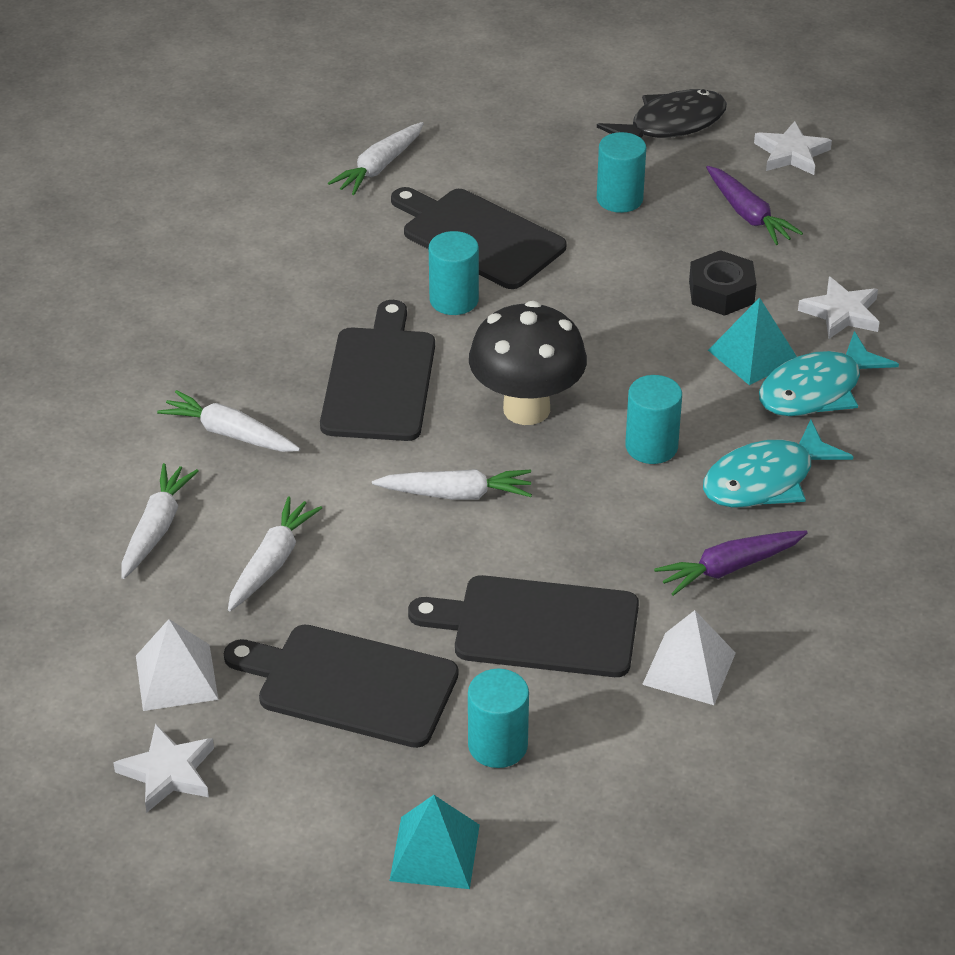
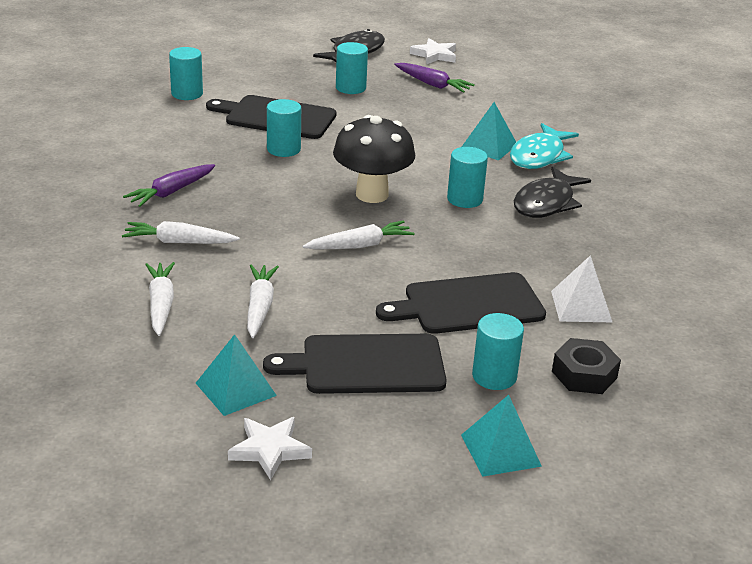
camera: 25 degrees left, 10 degrees down
(176, 677) = (235, 389): white pyramid -> turquoise pyramid
(379, 167) = (187, 94): white carrot -> turquoise cylinder
(379, 379) = (264, 196): black cutting board -> none
(721, 292) = (446, 121): black nut -> black nut (584, 374)
(729, 568) = (562, 250): purple carrot -> purple carrot (171, 192)
(765, 480) = (546, 203): turquoise fish -> black fish
(841, 313) = (523, 119): white star -> none

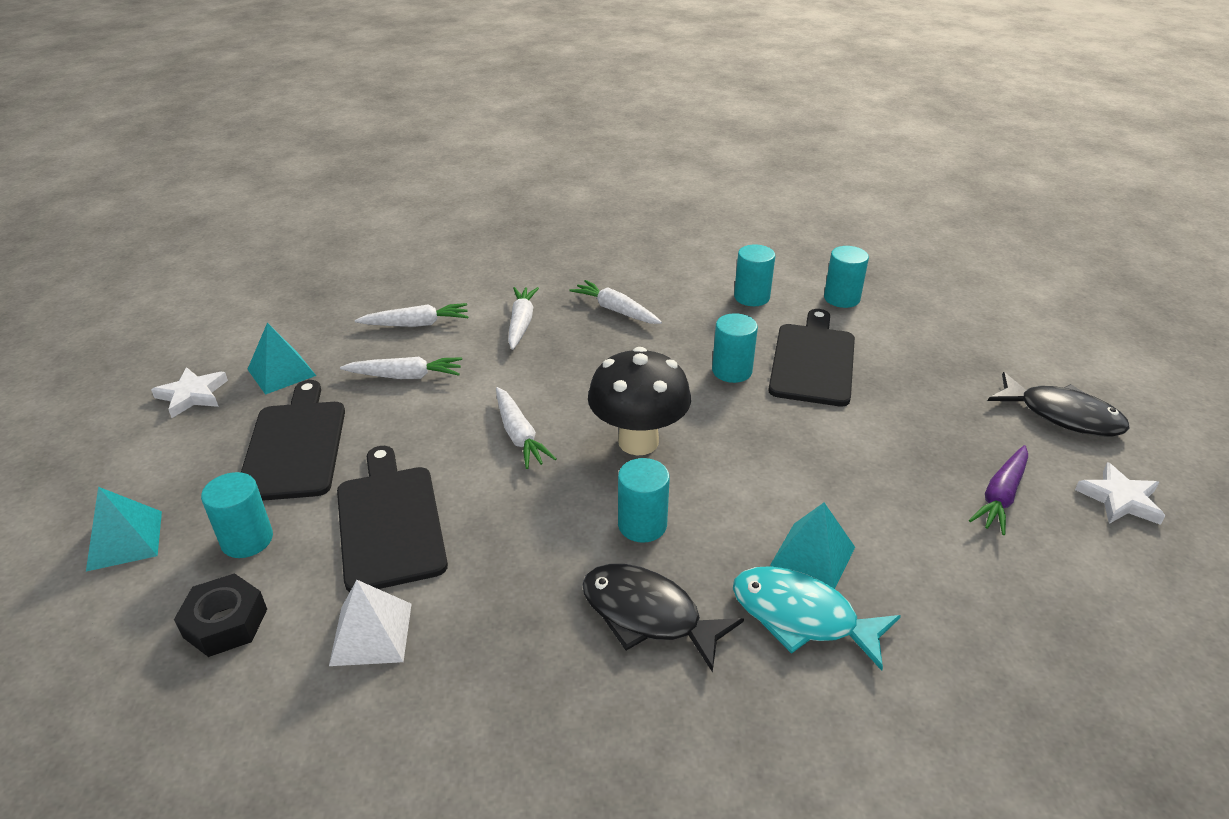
camera: 90 degrees right, 5 degrees up
(171, 192) = (616, 310): purple carrot -> white carrot
(350, 88) = (934, 415): turquoise cylinder -> turquoise cylinder (751, 297)

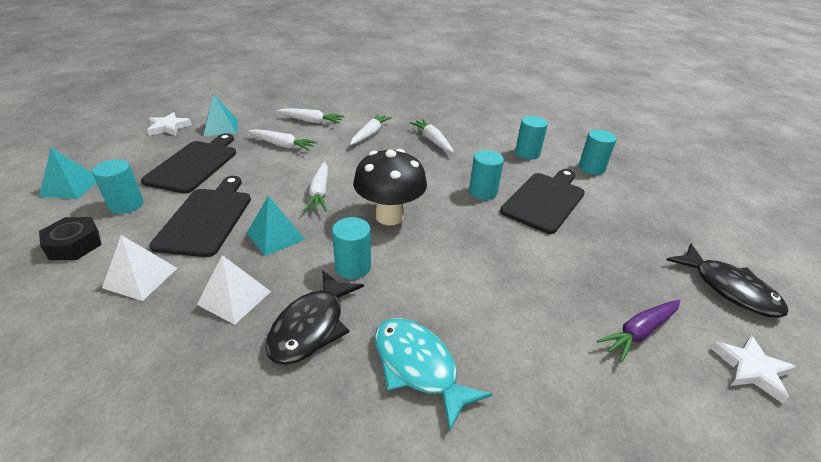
camera: 20 degrees right, 0 degrees up
(523, 615) = (234, 298): none -> white pyramid
(648, 615) = (311, 326): black fish -> black fish turned 120 degrees counterclockwise
(813, 556) = (457, 326): turquoise pyramid -> turquoise pyramid (275, 236)

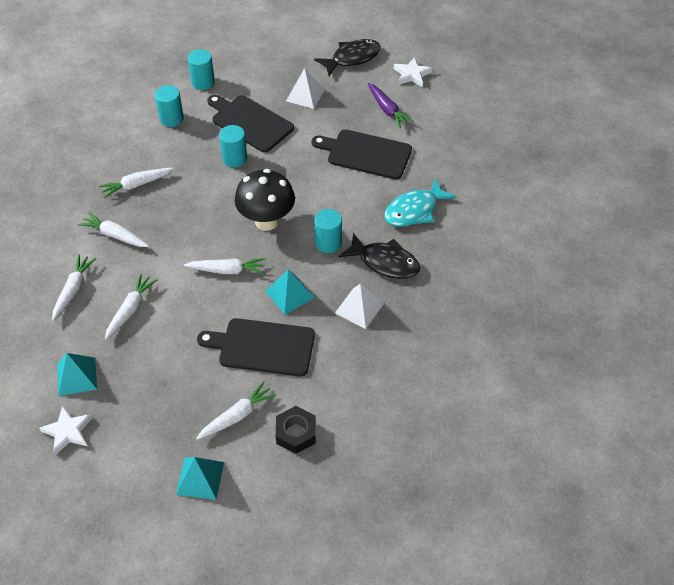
camera: 85 degrees left, 15 degrees up
(126, 205) = (237, 416): turquoise cylinder -> white carrot
(140, 277) = (338, 371): white pyramid -> white pyramid (305, 95)
(194, 164) = (164, 380): black cutting board -> black cutting board (366, 154)

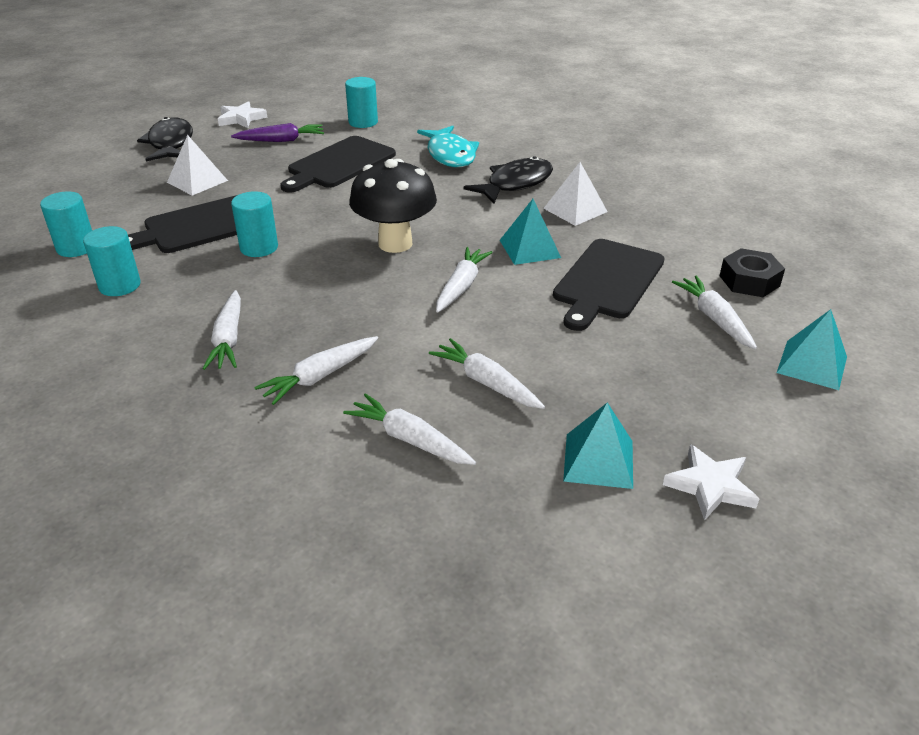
camera: 70 degrees left, 15 degrees down
(328, 243) = (463, 210): turquoise cylinder -> turquoise cylinder (363, 122)

